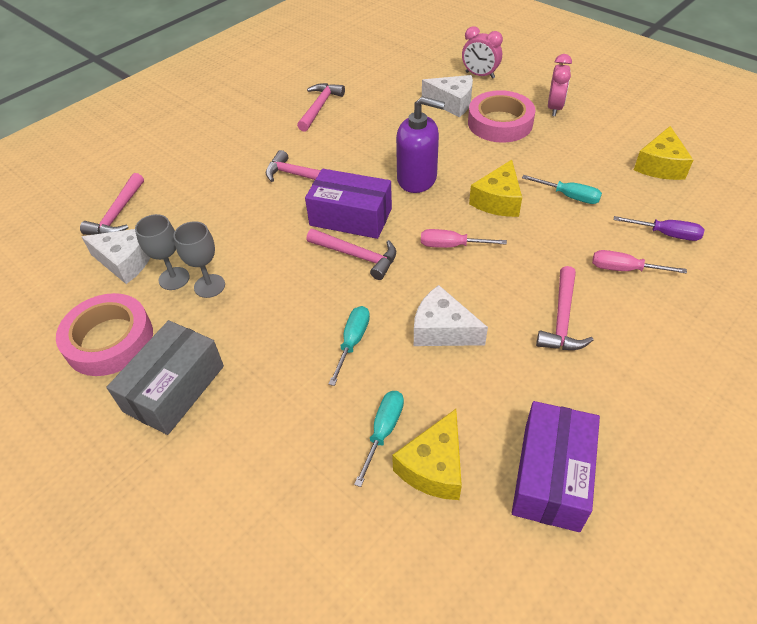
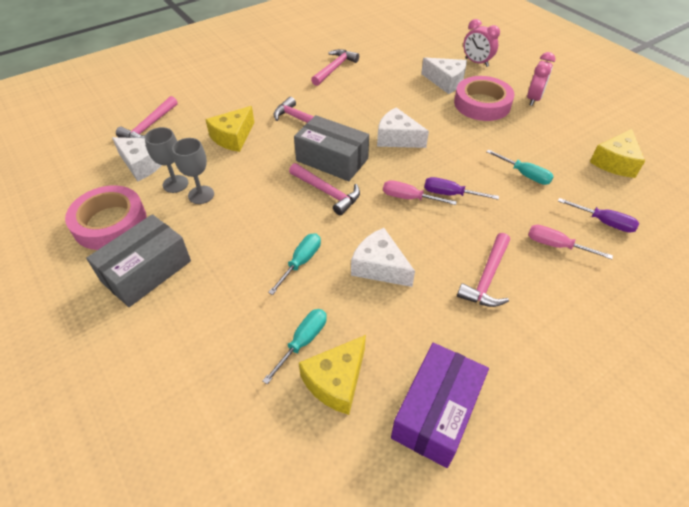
camera: 10 degrees right, 0 degrees up
(350, 217) = (332, 160): purple box -> grey box
(417, 179) = (397, 138): purple soap dispenser -> white cheese
(495, 233) = (450, 194): none -> purple screwdriver
(498, 200) = (460, 168): yellow cheese -> yellow cheese (233, 137)

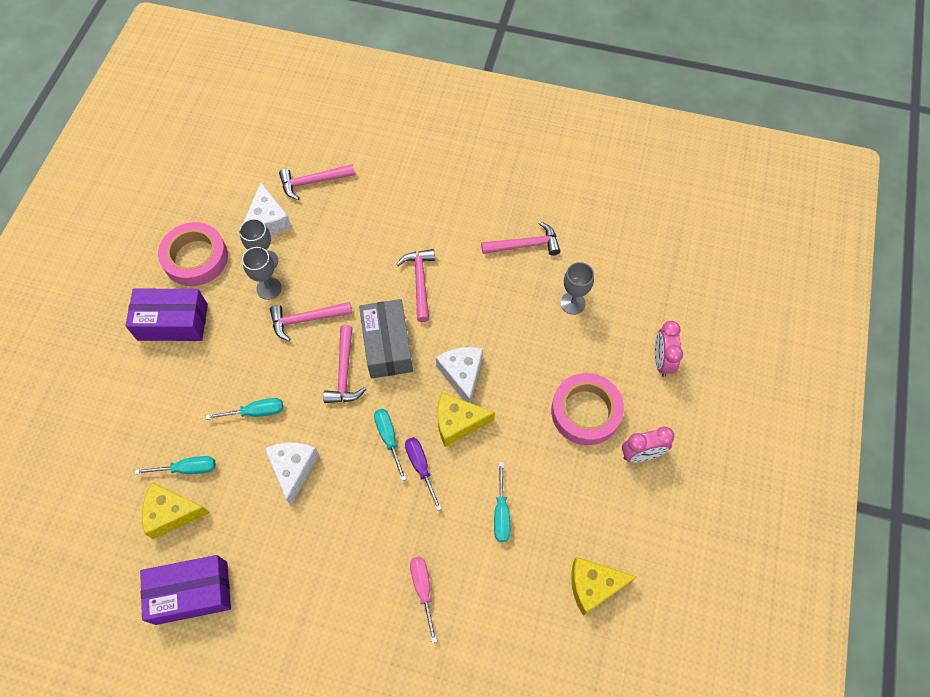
camera: 50 degrees right, 15 degrees up
(146, 271) = (173, 322): grey box -> purple box
(233, 137) = (352, 251): yellow cheese -> yellow cheese (458, 422)
(399, 72) = (572, 303): none -> grey goblet
(409, 198) = (389, 438): pink screwdriver -> turquoise screwdriver
(446, 81) = (595, 355): white cheese -> none
(487, 278) = (341, 555): pink hammer -> pink hammer (306, 319)
(603, 222) = (487, 615): purple screwdriver -> none

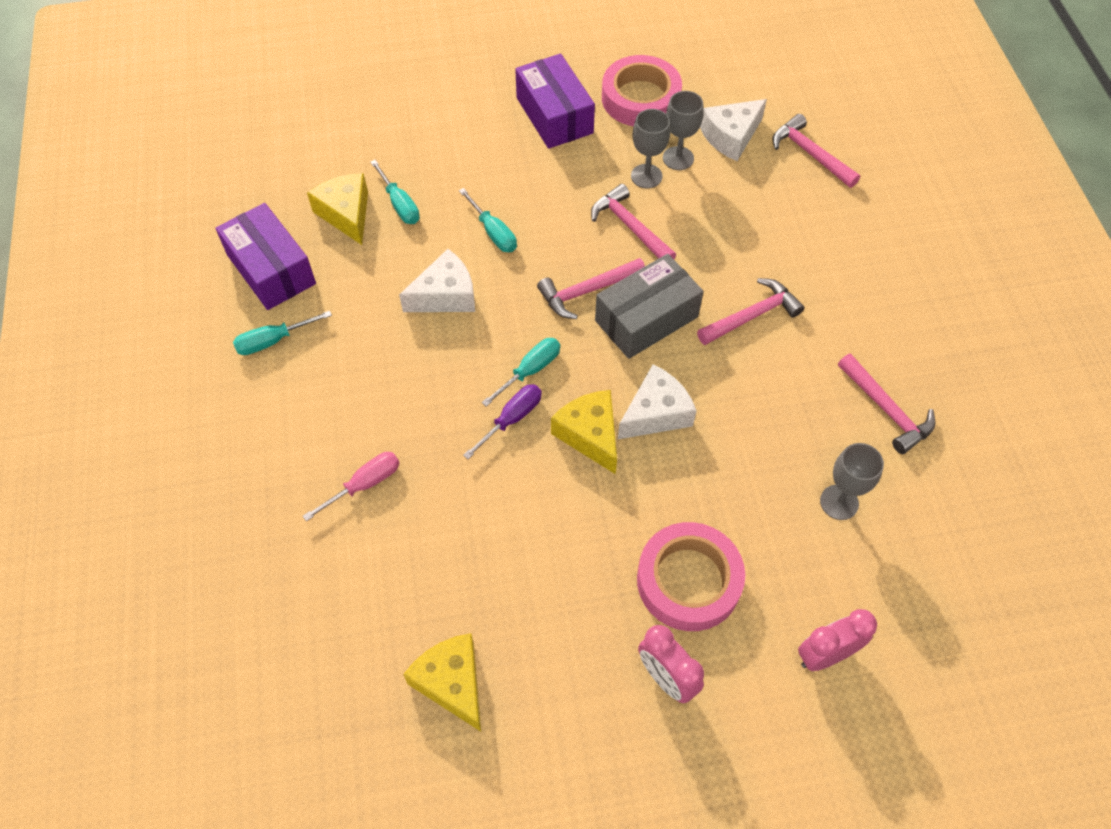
camera: 65 degrees right, 5 degrees down
(501, 513) = (497, 532): turquoise screwdriver -> turquoise screwdriver (273, 340)

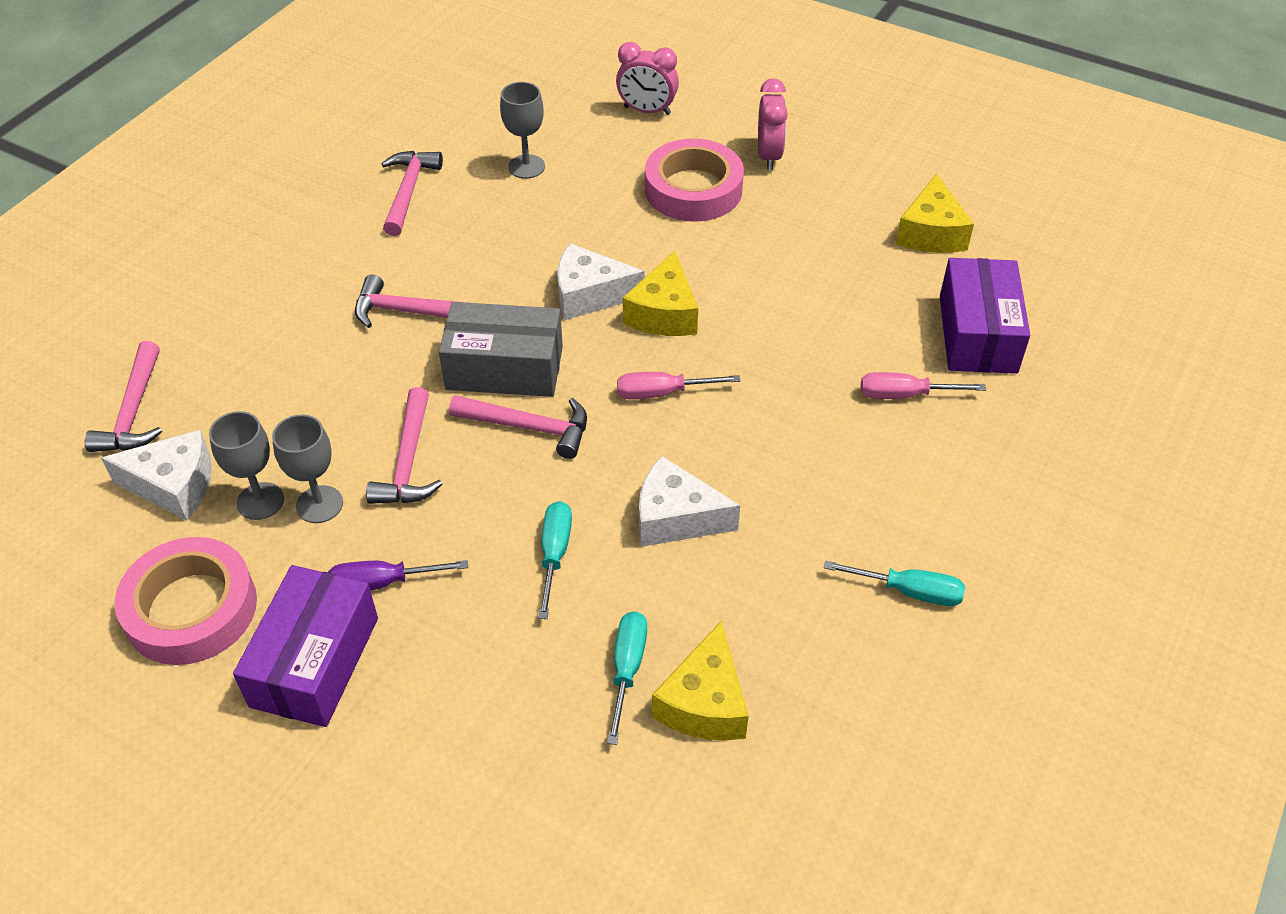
camera: 140 degrees left, 10 degrees down
(271, 269) = (855, 687): purple box -> purple box (977, 334)
(511, 419) = (721, 365): purple screwdriver -> purple screwdriver (382, 583)
(530, 371) = (662, 393): turquoise screwdriver -> pink screwdriver

